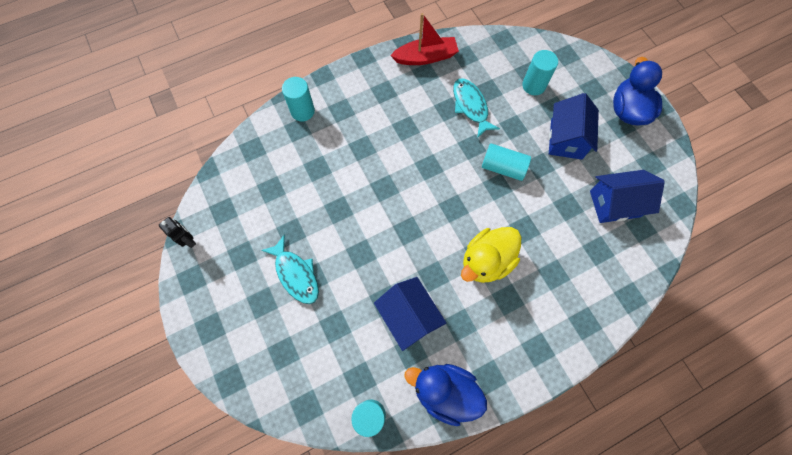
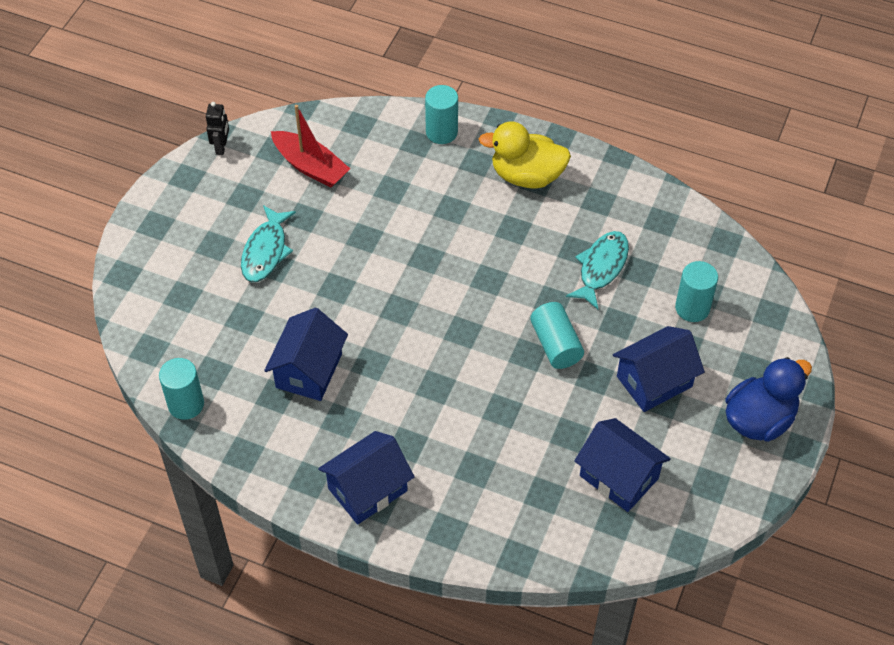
camera: 50 degrees right, 15 degrees down
(426, 57) = (619, 188): red boat -> red boat (310, 167)
(445, 392) = (261, 450): blue duck -> none
(486, 261) = (431, 398): yellow duck -> yellow duck (526, 176)
(523, 347) = (367, 490): none -> blue house

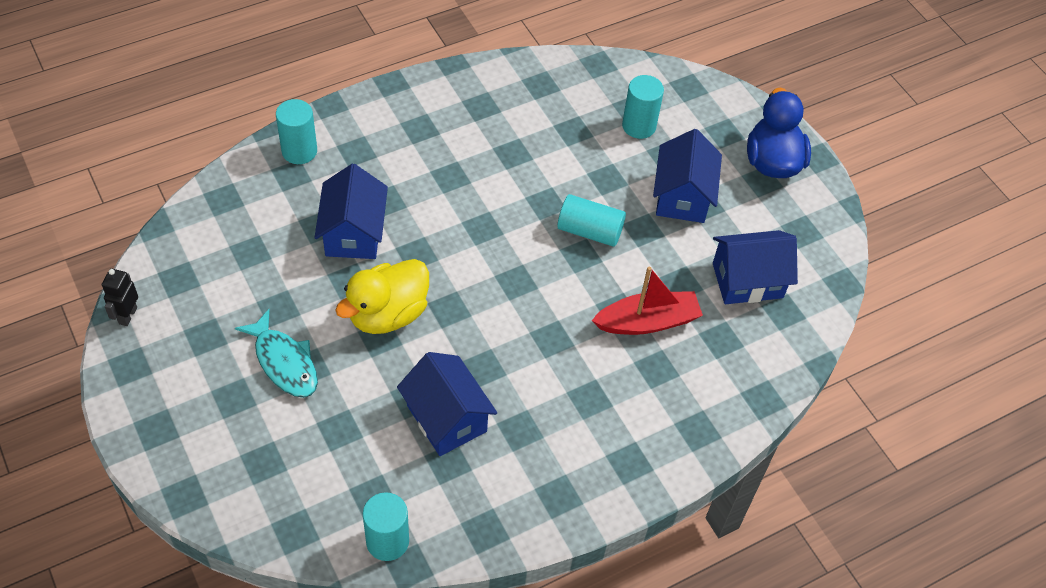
camera: 55 degrees left, 0 degrees up
(221, 147) = (127, 315): black robot -> black robot turned 120 degrees counterclockwise
(310, 167) = (229, 265): red boat -> red boat (648, 322)
(367, 490) = (609, 459): blue house -> blue house (353, 233)
(526, 176) = (407, 130): yellow duck -> yellow duck (387, 314)
(601, 268) = (546, 151): turquoise fish -> none

